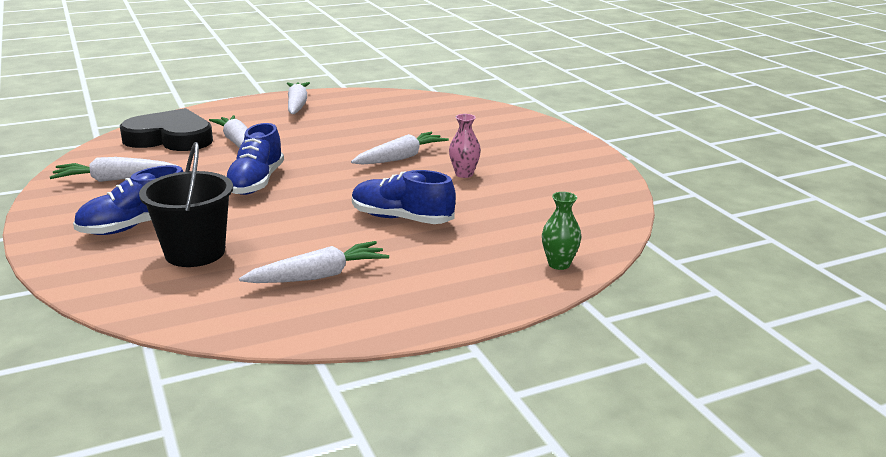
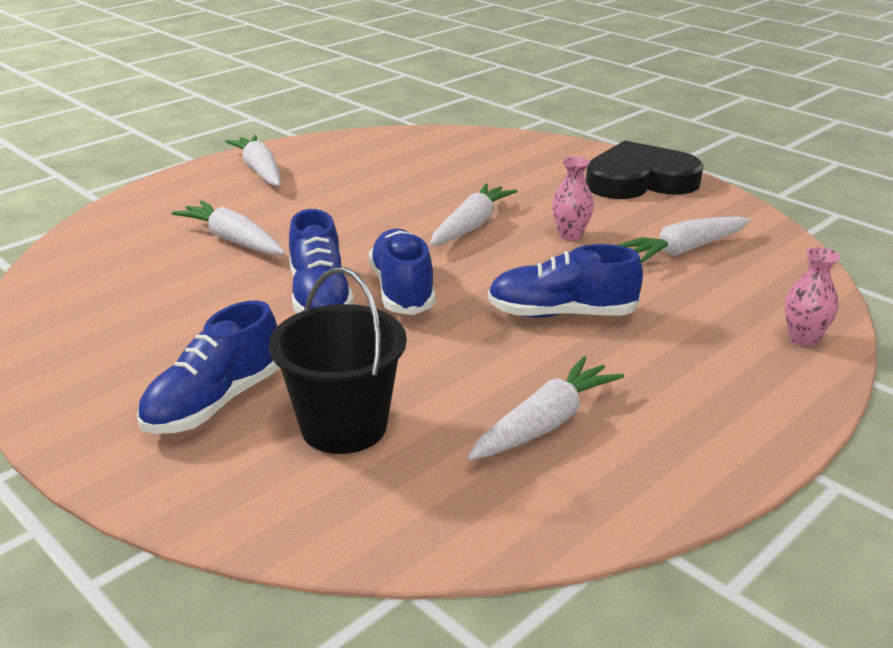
camera: 20 degrees left, 5 degrees up
(114, 179) = (107, 332): white carrot -> white carrot (684, 250)
(170, 138) = (128, 249): black heart -> black heart (639, 180)
(312, 187) = (402, 290): none -> blue shoe
(559, 264) = (803, 338): green vase -> pink vase

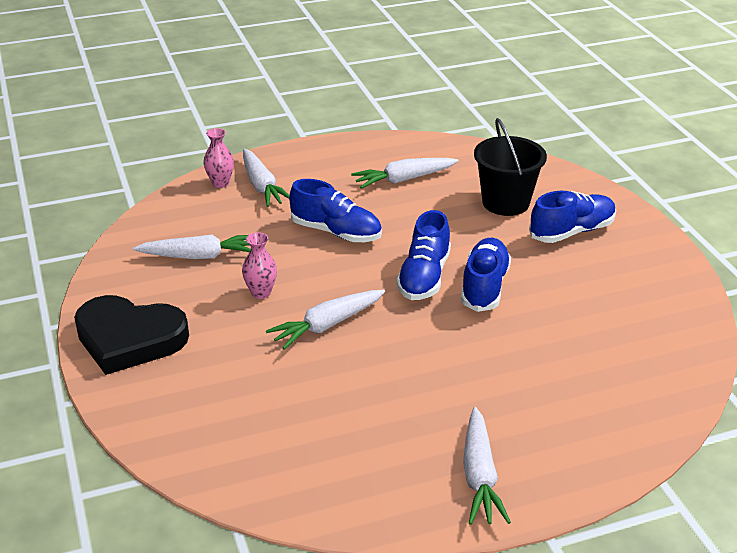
camera: 155 degrees left, 5 degrees up
(233, 240) = (533, 366): white carrot -> white carrot (262, 186)

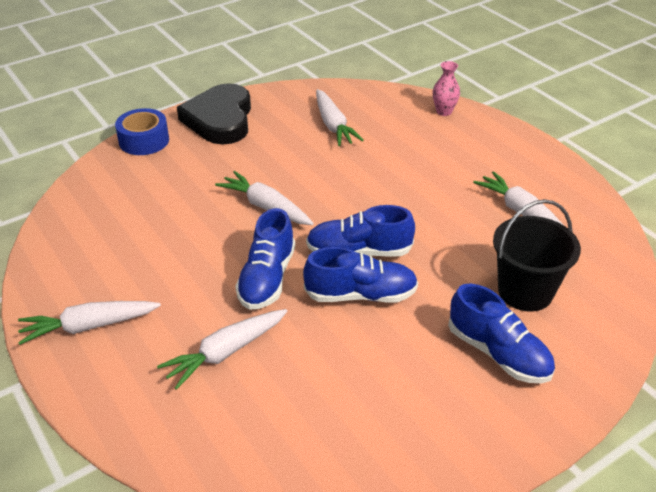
camera: 75 degrees right, 5 degrees up
(136, 410) = (144, 141): none -> blue tape
(261, 293) = (297, 164): pink vase -> none
(262, 186) = (453, 133): white carrot -> white carrot (225, 352)
(336, 232) = (404, 187): blue shoe -> blue shoe (267, 278)

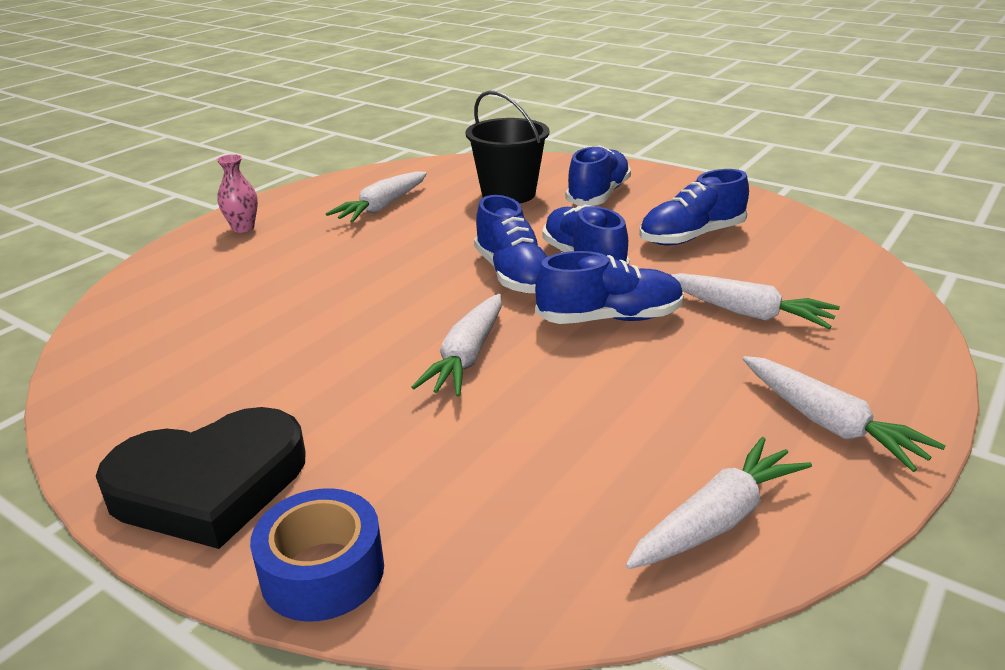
camera: 110 degrees left, 10 degrees down
(333, 125) = (213, 352): white carrot -> white carrot (717, 520)
(370, 382) = (691, 236): none -> blue shoe
(444, 111) = (160, 274): pink vase -> pink vase (243, 228)

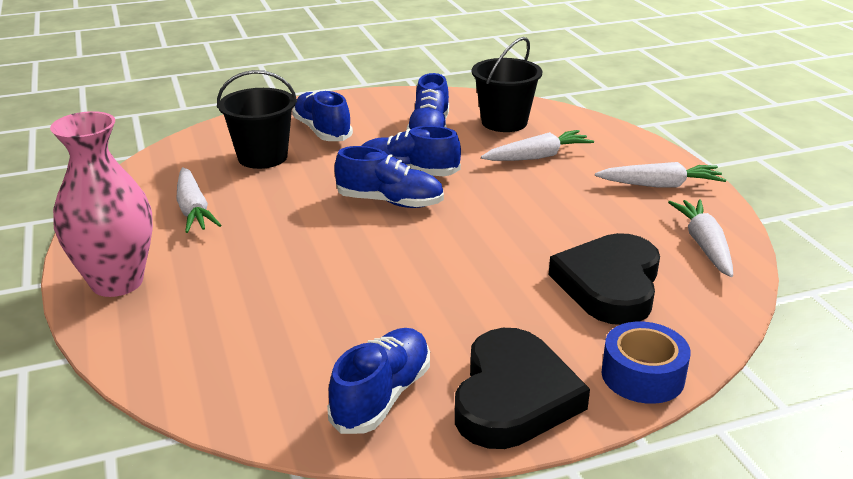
camera: 55 degrees left, 0 degrees up
(243, 228) = (117, 282): pink vase -> pink vase, size x2.22
(467, 356) = (473, 255): white carrot -> none
(510, 471) = (609, 284): none -> black heart
(609, 318) = (490, 195): blue shoe -> blue shoe (382, 396)
(790, 264) = (504, 122): none -> black bucket

